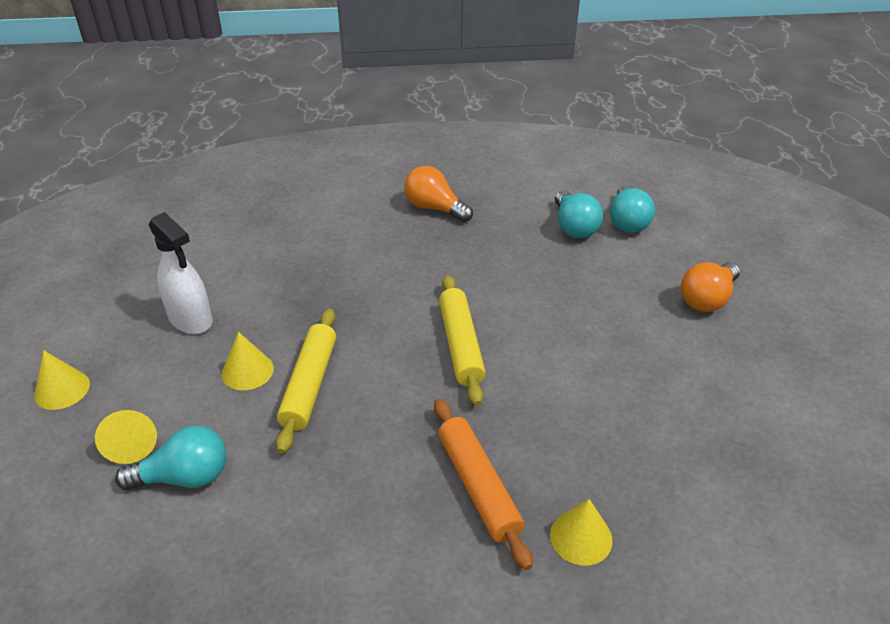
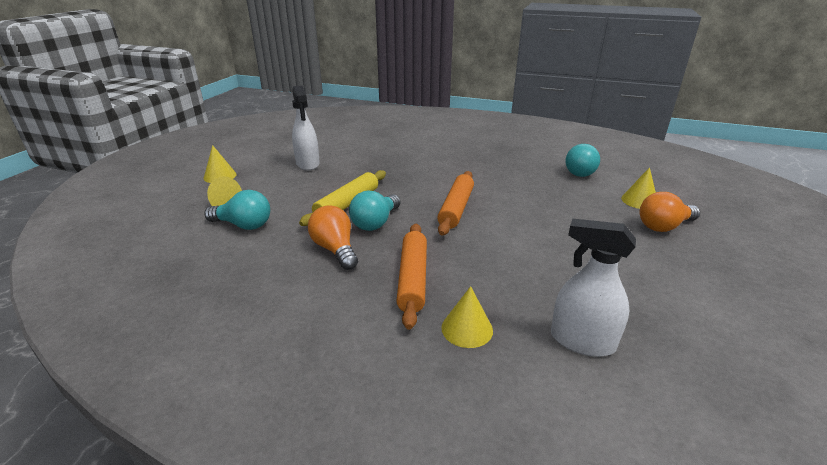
camera: 25 degrees right, 10 degrees down
(247, 371) = (318, 190): yellow cone -> yellow cone (639, 201)
(435, 208) = (487, 147): orange light bulb -> orange light bulb (335, 249)
(460, 345) = (456, 208): yellow rolling pin -> orange rolling pin
(627, 221) = (622, 176): turquoise light bulb -> turquoise light bulb (375, 223)
(701, 505) = (582, 341): none -> white spray bottle

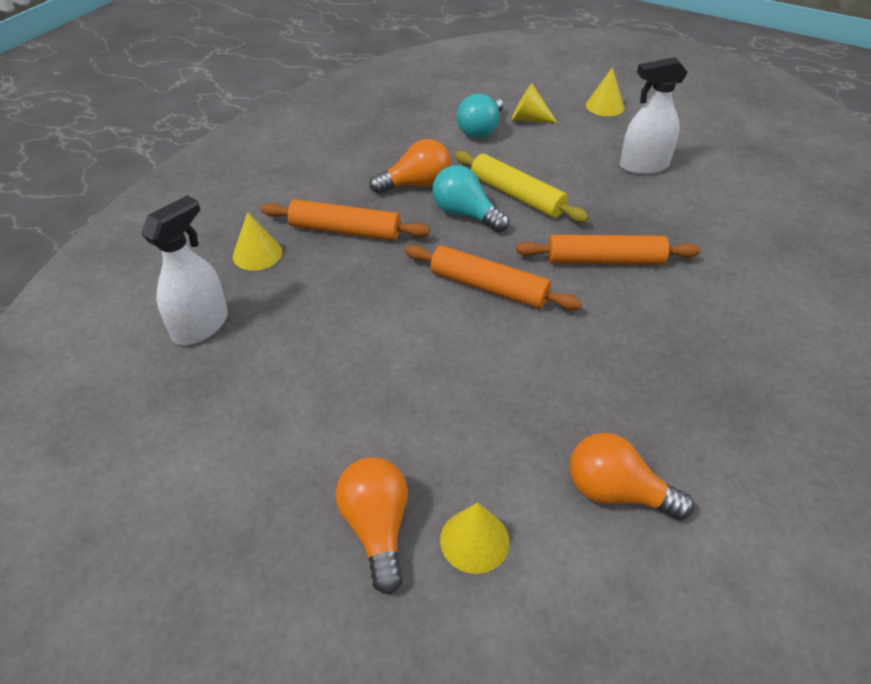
camera: 100 degrees right, 15 degrees up
(413, 175) = (604, 260): none -> orange rolling pin
(578, 171) = (617, 492): turquoise light bulb -> orange light bulb

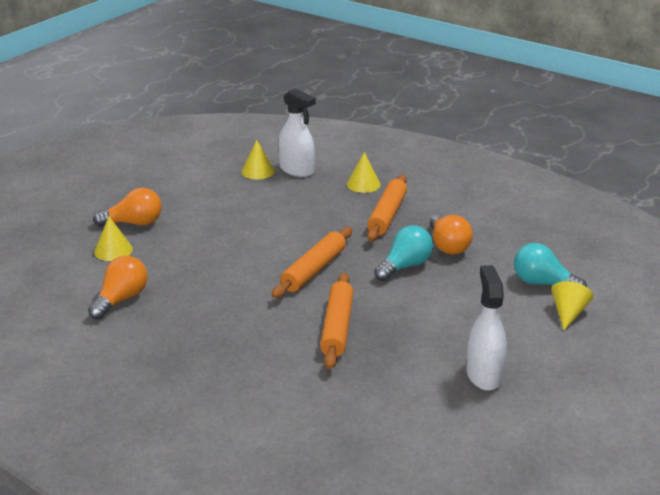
camera: 95 degrees right, 15 degrees down
(517, 195) = (431, 293): yellow rolling pin -> none
(605, 106) = (608, 368): yellow cone -> yellow cone (258, 171)

